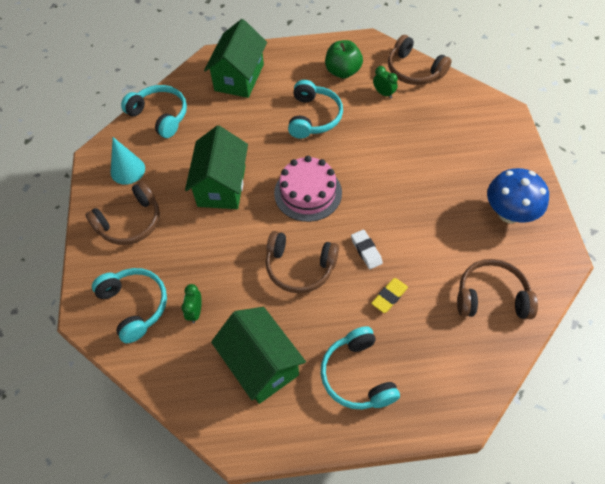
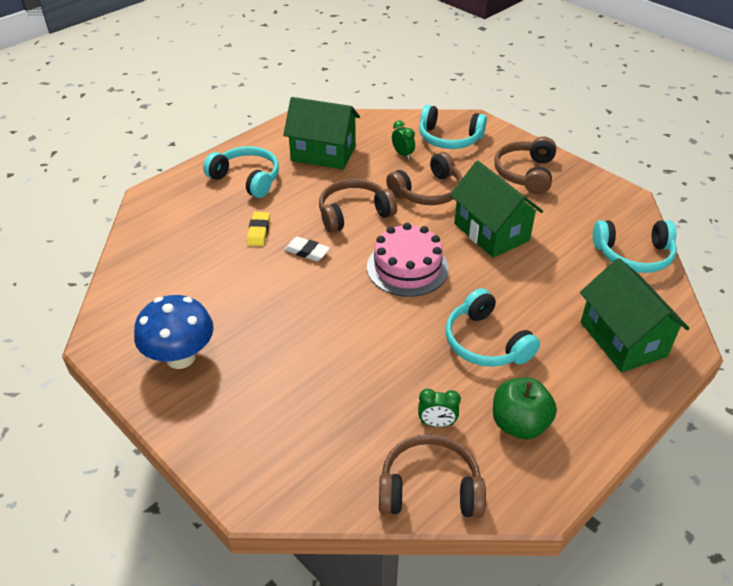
camera: 140 degrees right, 15 degrees down
(127, 170) = (585, 201): turquoise cone -> none
(491, 297) = (163, 275): brown headphones -> brown headphones (428, 191)

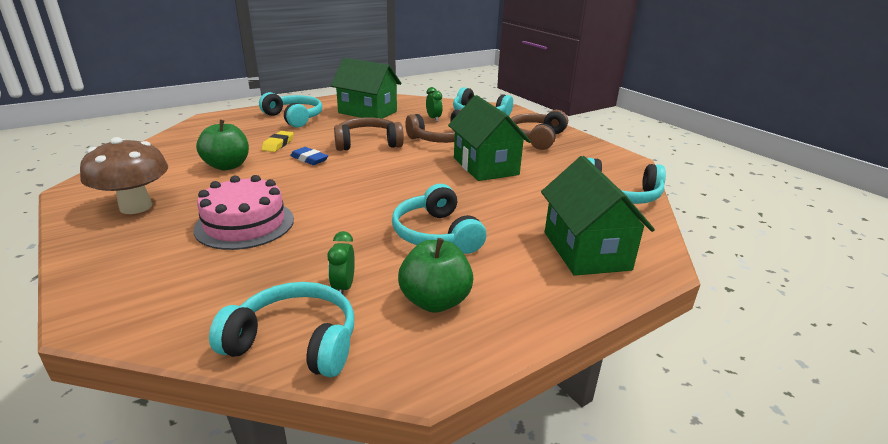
camera: 10 degrees right, 15 degrees down
(180, 357) = (136, 207): blue mushroom -> brown mushroom
(228, 278) = (227, 166): none -> green apple
(307, 252) = (309, 159): white eraser -> blue eraser
(407, 267) = (392, 178): pink cake -> pink cake (245, 224)
(430, 488) = (295, 342): brown headphones -> turquoise headphones
(437, 423) = (343, 287): green clock -> green clock turned 75 degrees clockwise

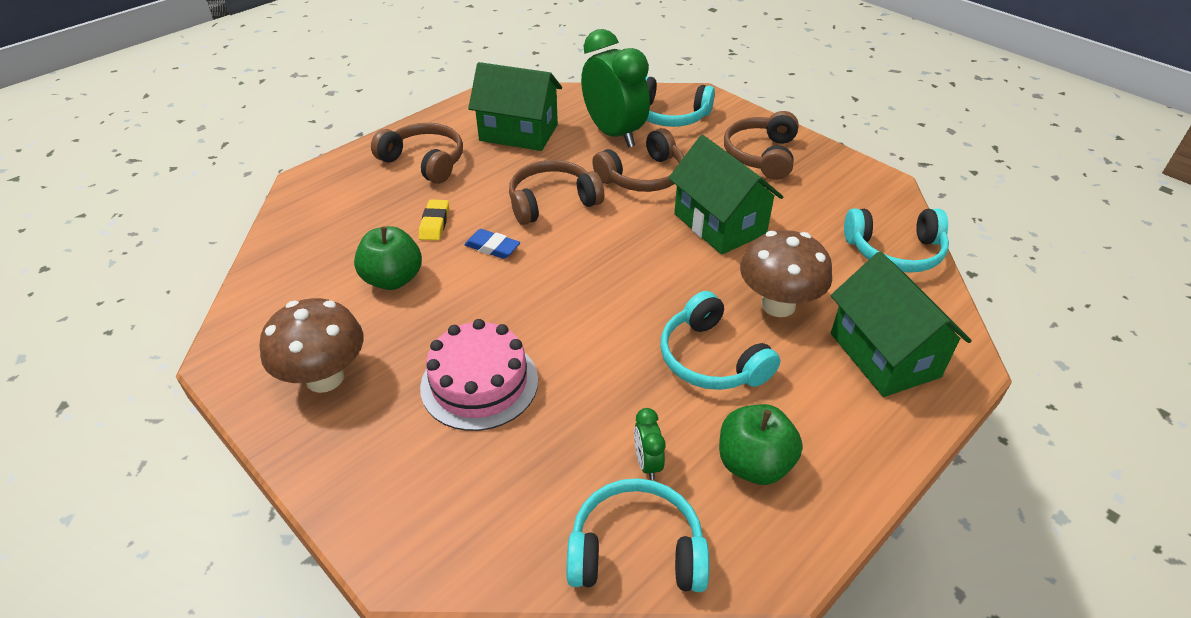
camera: 10 degrees left, 15 degrees up
(294, 118) = (424, 162): turquoise headphones -> brown headphones
(433, 118) = (614, 134): green clock -> green clock, size x2.39
(508, 212) = (778, 305): none -> brown mushroom

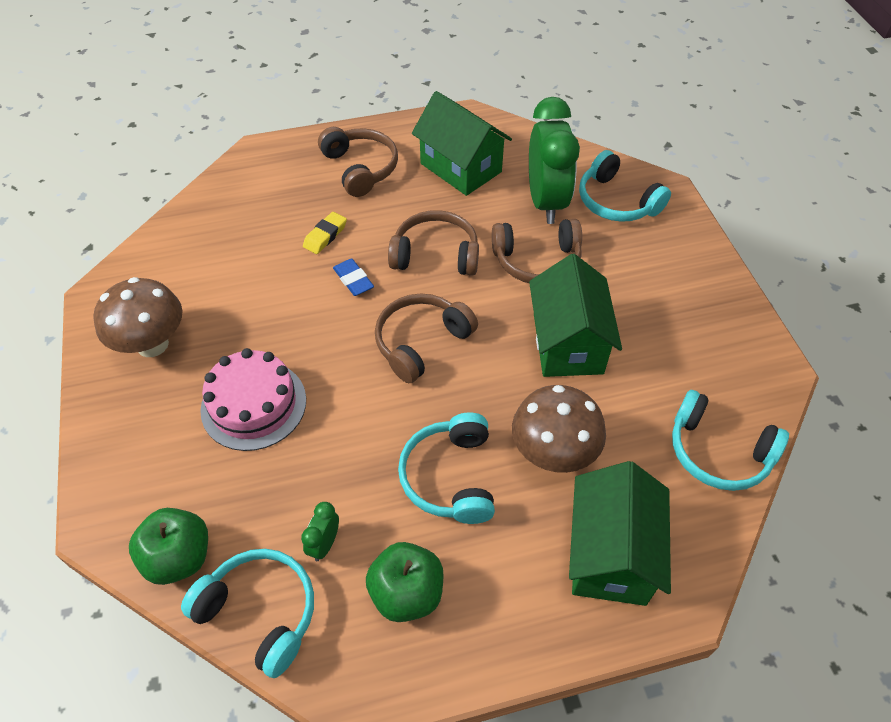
camera: 30 degrees right, 10 degrees up
(393, 279) = (257, 277): green apple -> green apple (179, 557)
(761, 155) = (671, 284): brown headphones -> brown headphones (421, 342)

